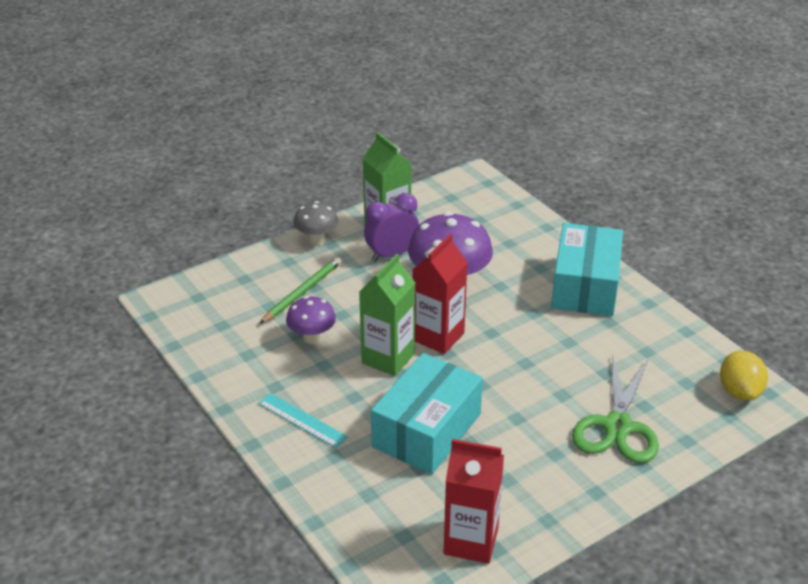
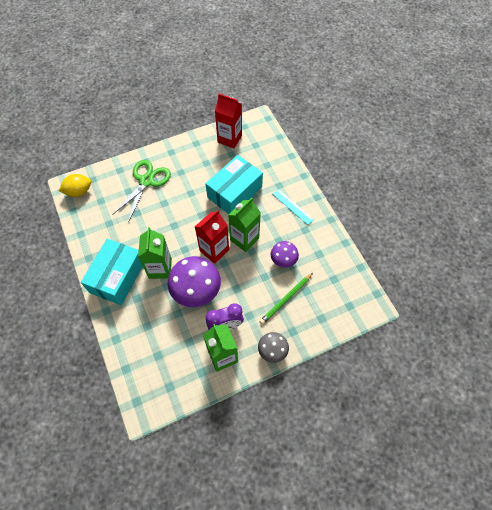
camera: 170 degrees left, 25 degrees up
(521, 303) = (160, 268): none -> green carton
(739, 391) = (79, 191): yellow lemon -> yellow lemon turned 60 degrees clockwise

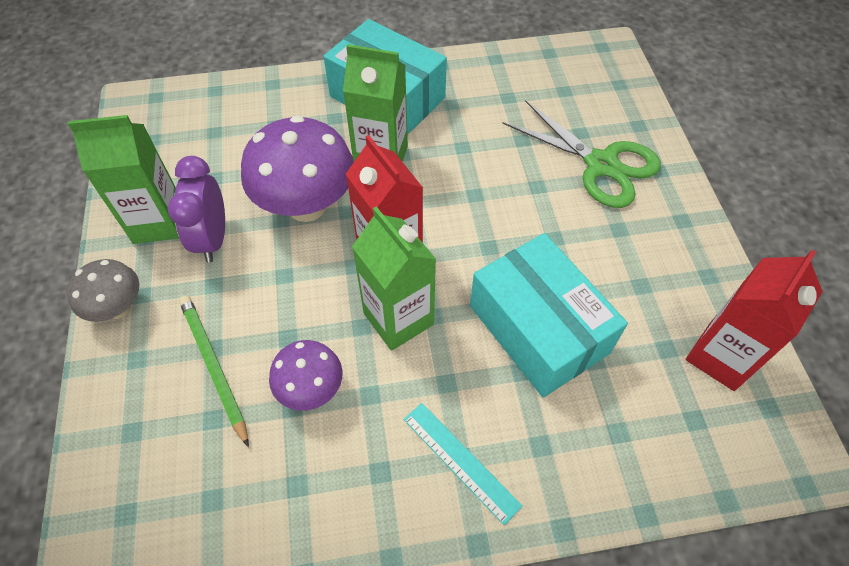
camera: 105 degrees right, 5 degrees down
(79, 191) = (592, 63): yellow lemon -> none
(292, 207) = (461, 461): turquoise ruler -> turquoise ruler turned 75 degrees clockwise

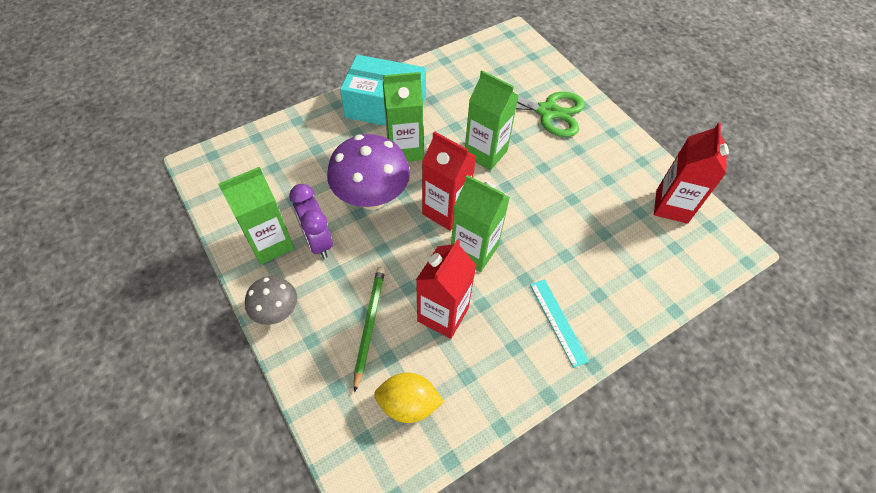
camera: 25 degrees left, 0 degrees up
(203, 490) = (408, 404): none -> yellow lemon
(213, 367) = (369, 325): green pencil -> green pencil turned 60 degrees clockwise
(311, 389) = (443, 314): purple mushroom -> red carton
(461, 461) = (558, 321): turquoise ruler -> turquoise ruler turned 45 degrees clockwise
(484, 194) = (485, 153): none -> green carton
(538, 329) = (562, 226): turquoise box -> none

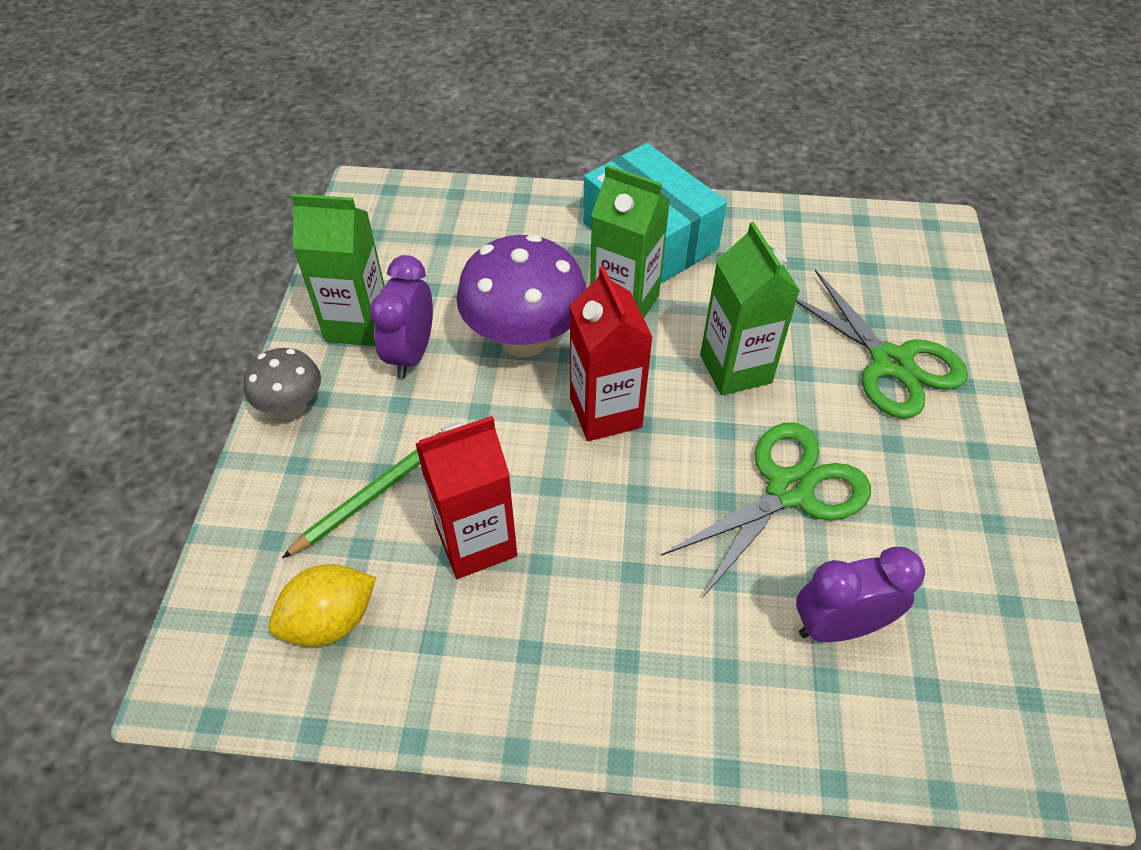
camera: 40 degrees right, 5 degrees down
(408, 404) = (330, 621): yellow lemon -> yellow lemon turned 75 degrees counterclockwise
(474, 250) = (596, 487): green carton -> none
(556, 197) = (789, 490): none -> green scissors
(558, 321) = (626, 663): turquoise ruler -> none
(624, 244) = (839, 626): none -> purple clock
(671, 206) = (983, 622): red carton -> none

